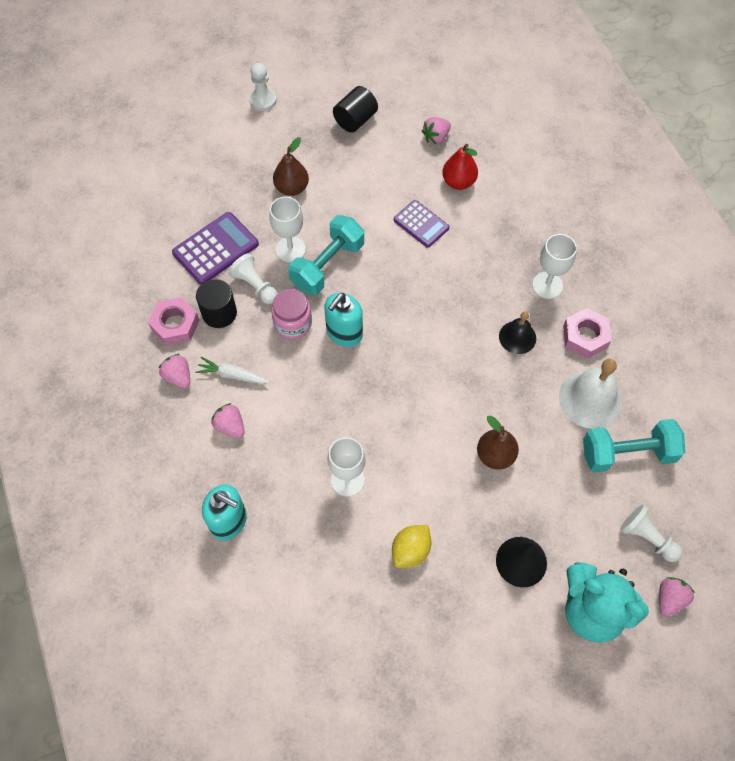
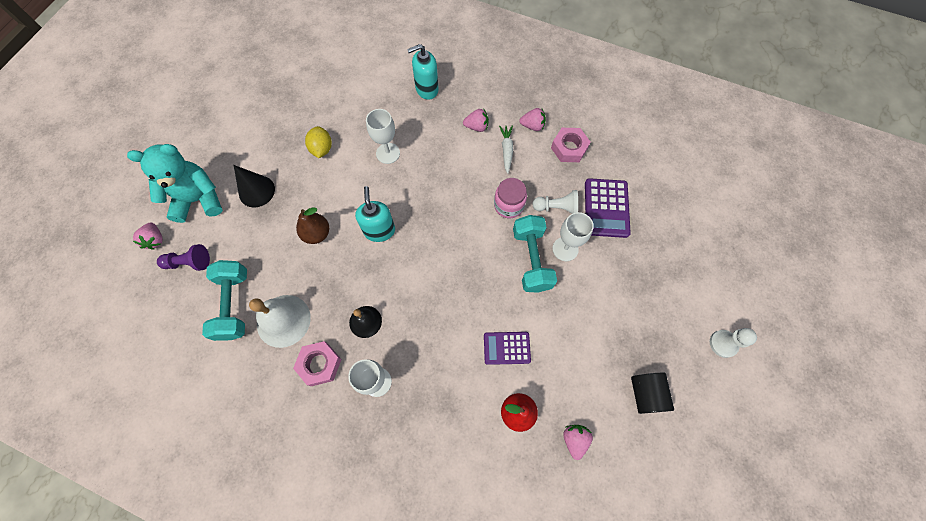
camera: 135 degrees right, 5 degrees up
(219, 313) = (555, 175): black cylinder -> none
(232, 375) = (506, 150): white carrot -> white carrot turned 60 degrees counterclockwise
(291, 188) = (617, 292): brown pear -> none
(344, 333) = (474, 226): turquoise soap dispenser -> turquoise soap dispenser (379, 230)
(627, 453) = (234, 304): turquoise dumbbell -> turquoise dumbbell turned 45 degrees counterclockwise
(647, 537) = (189, 262): white pawn -> purple pawn

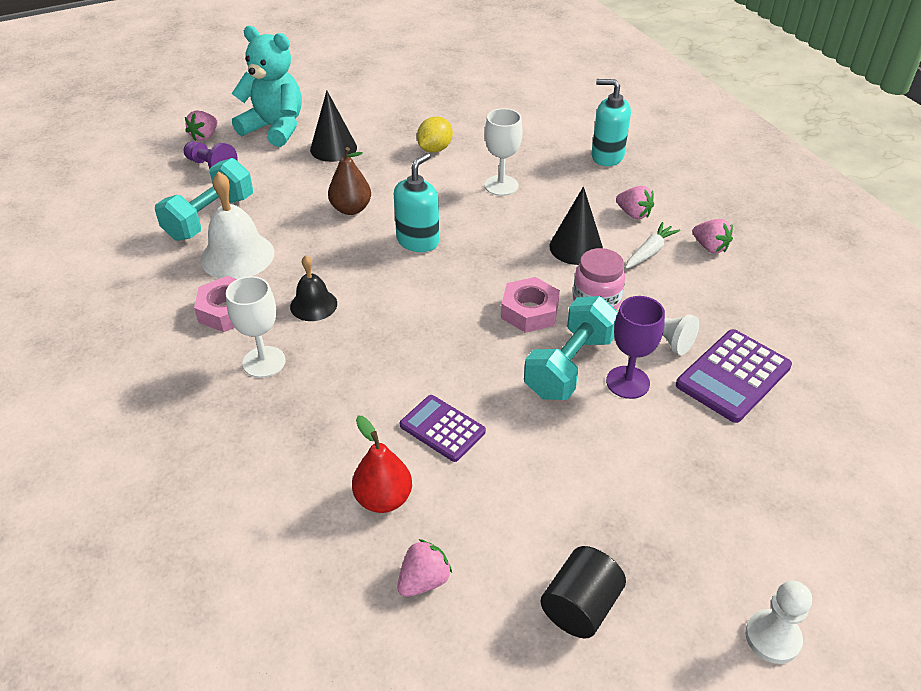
camera: 40 degrees right, 25 degrees down
(468, 174) = (576, 247): none -> black cone
(565, 249) = (627, 382): white goblet -> purple goblet
(569, 148) = (740, 291): pink nut -> pink nut (529, 311)

